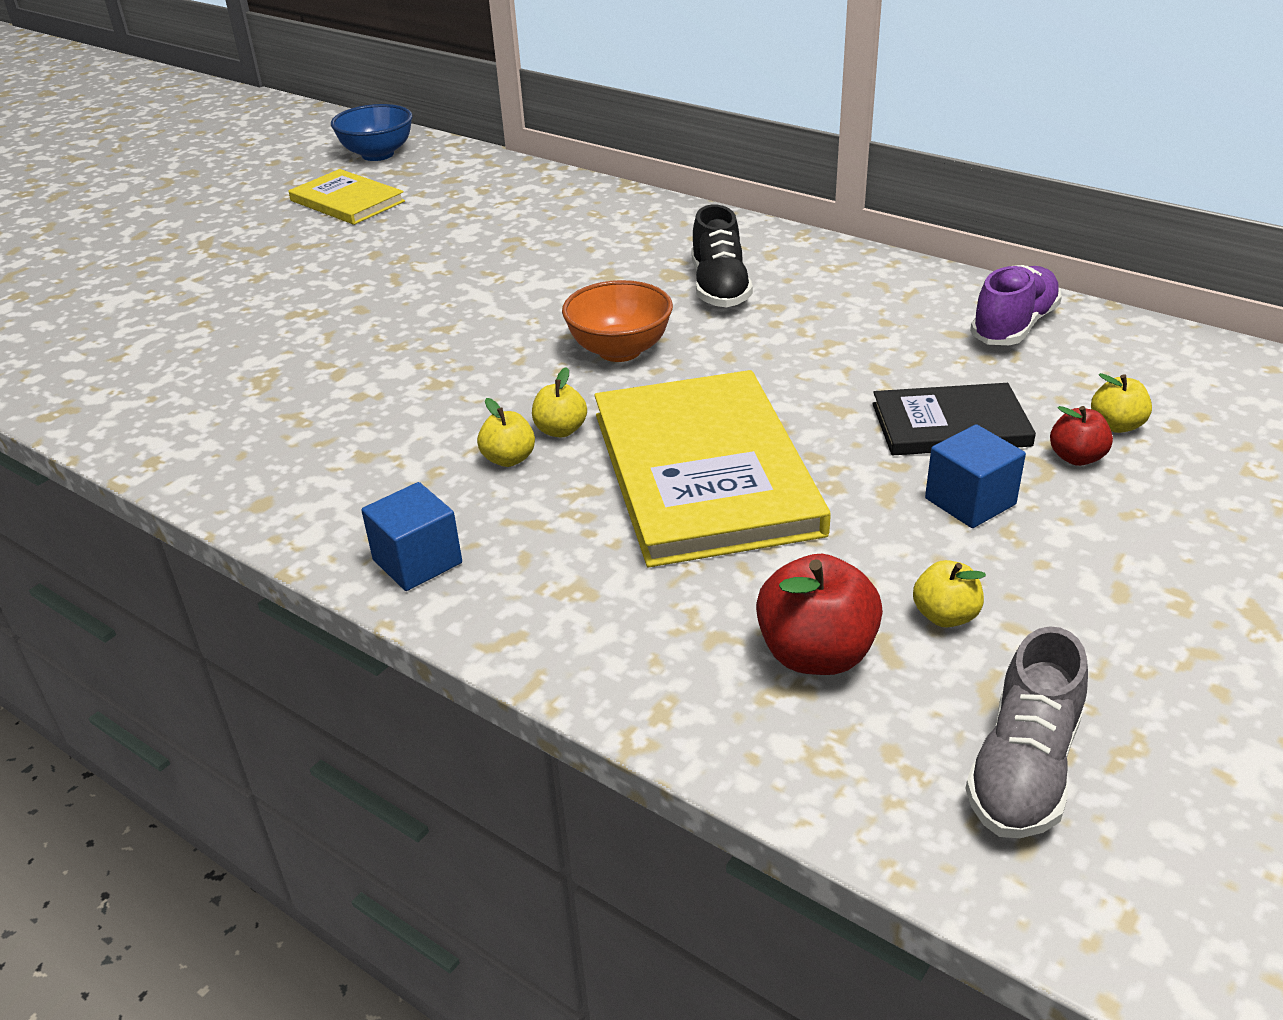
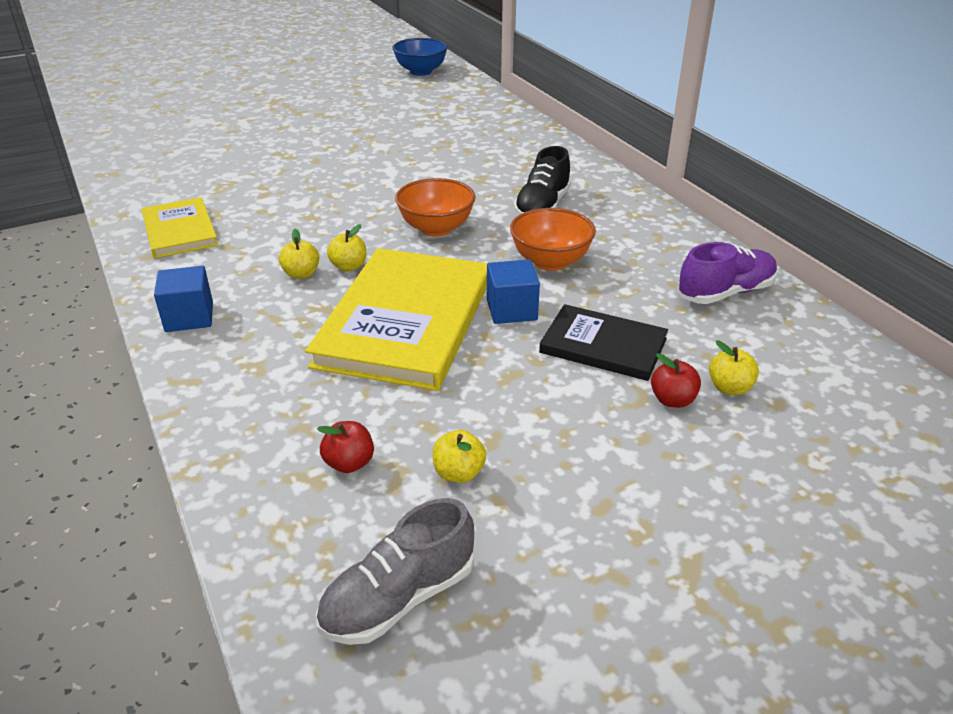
camera: 25 degrees right, 0 degrees up
(347, 201) = (374, 95): yellow book -> yellow book (180, 231)
(796, 349) = (550, 262): none -> orange bowl
(816, 654) = (349, 463): red apple -> red apple, size x0.57
(970, 501) = (560, 403): blue cube -> blue cube (511, 310)

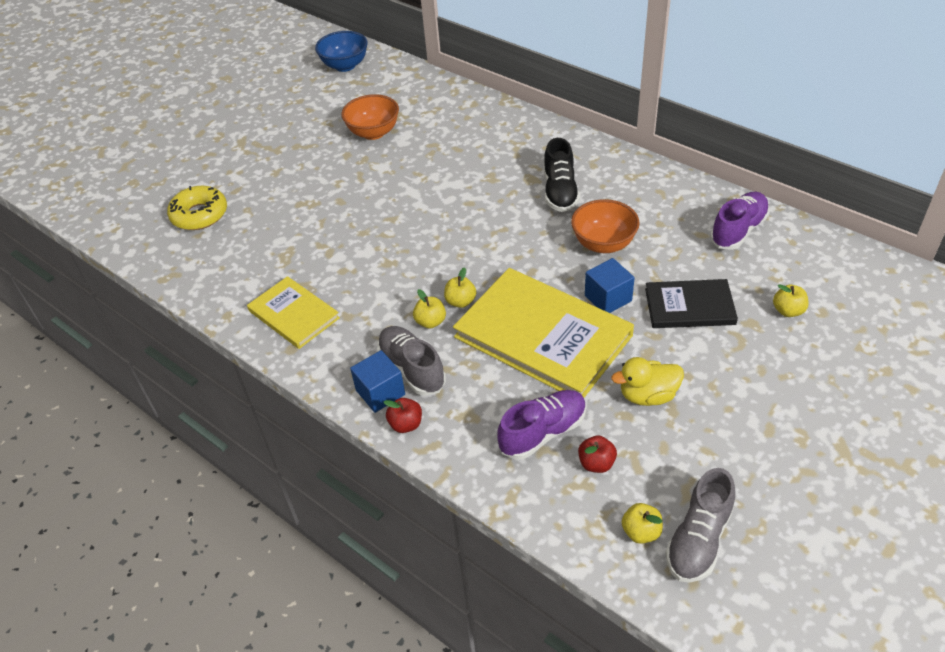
camera: 20 degrees left, 10 degrees up
(183, 139) = (199, 215): none -> yellow donut
(241, 307) = (412, 369): none -> grey shoe
(318, 410) = (543, 432): none -> purple shoe
(406, 321) = (543, 336): yellow book -> yellow book turned 45 degrees counterclockwise
(436, 228) = (497, 241): orange bowl -> orange bowl (373, 133)
(459, 473) = (669, 441): yellow apple -> yellow apple (641, 532)
(474, 416) = (647, 395): none -> yellow duck
(672, 400) = (760, 334): red apple -> red apple (406, 424)

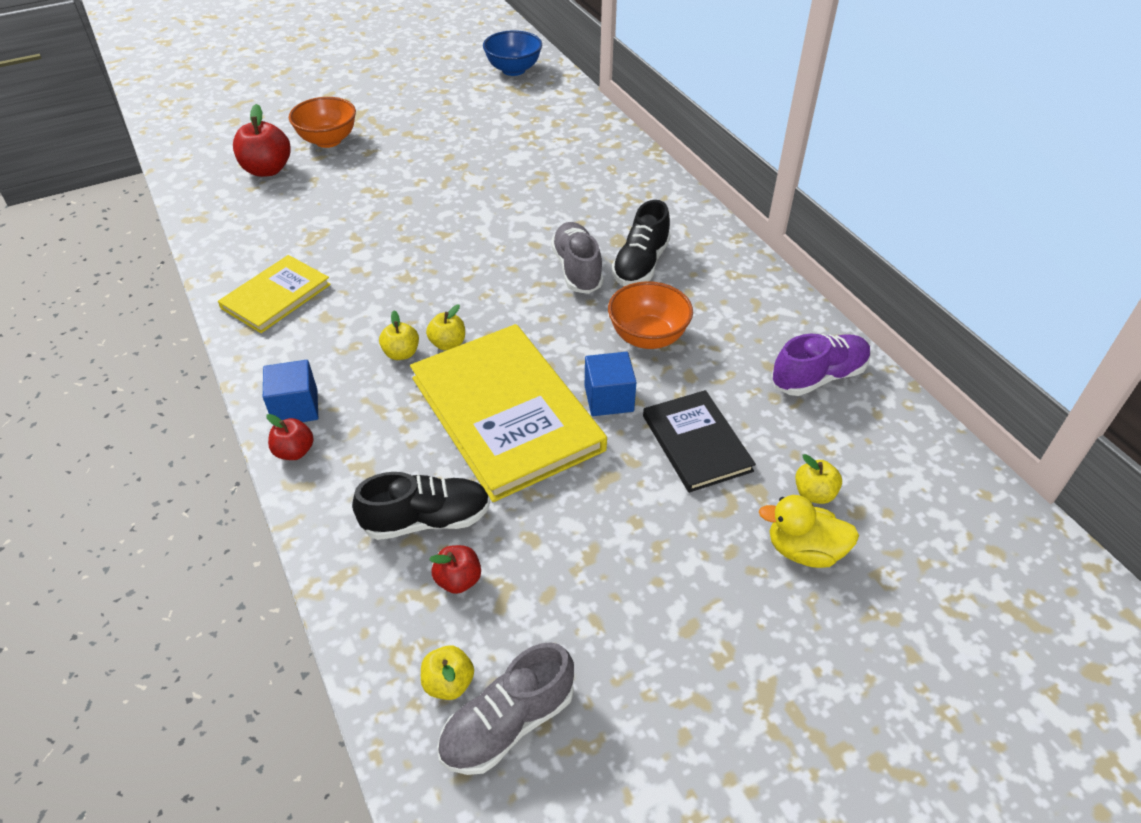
camera: 20 degrees right, 0 degrees up
(199, 215) = (267, 170): yellow donut -> red apple
(294, 314) = (276, 296): yellow book -> yellow book turned 60 degrees clockwise
(373, 133) = (491, 143): orange bowl -> orange bowl (328, 140)
(412, 369) = (345, 395): grey shoe -> grey shoe (577, 269)
(543, 432) = (427, 520): purple shoe -> black shoe
(647, 395) = (573, 526): yellow duck -> yellow duck (804, 550)
(689, 306) = (696, 443): black book -> black book turned 45 degrees clockwise

